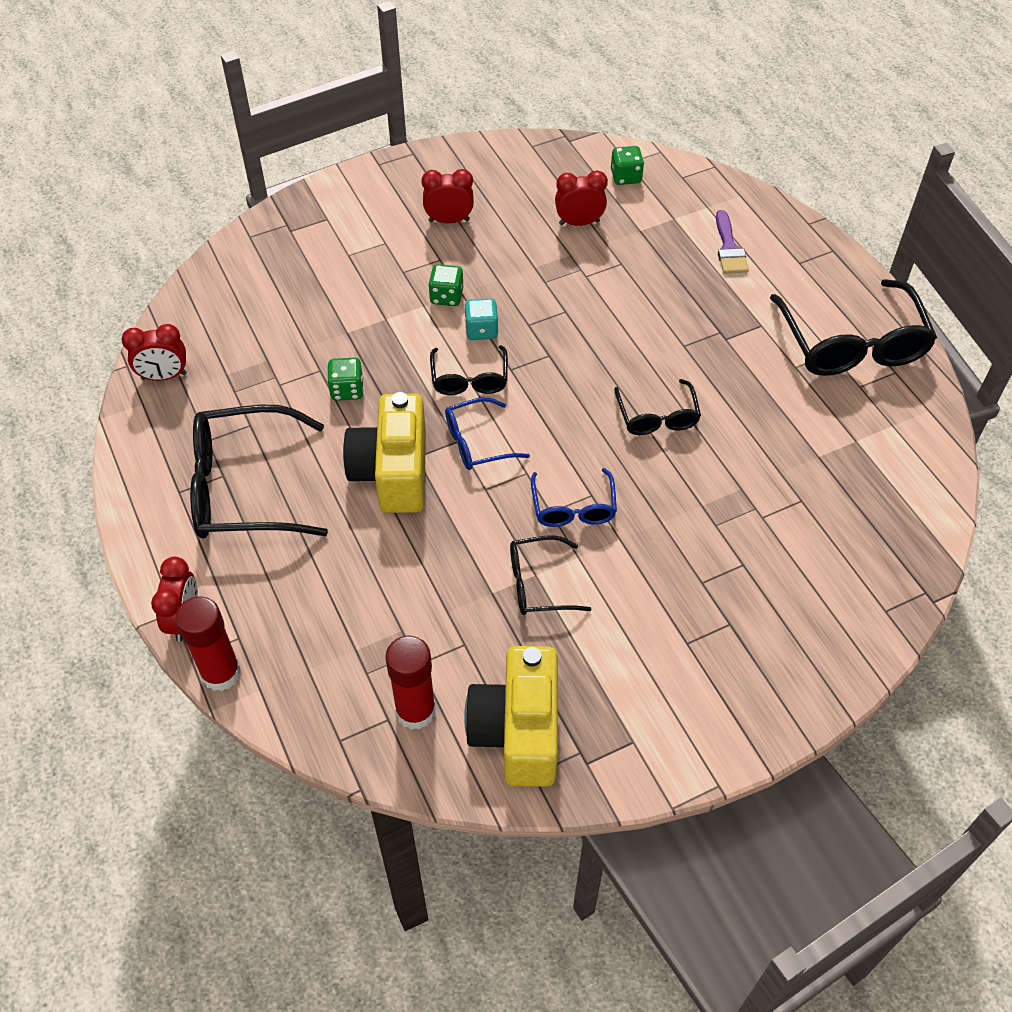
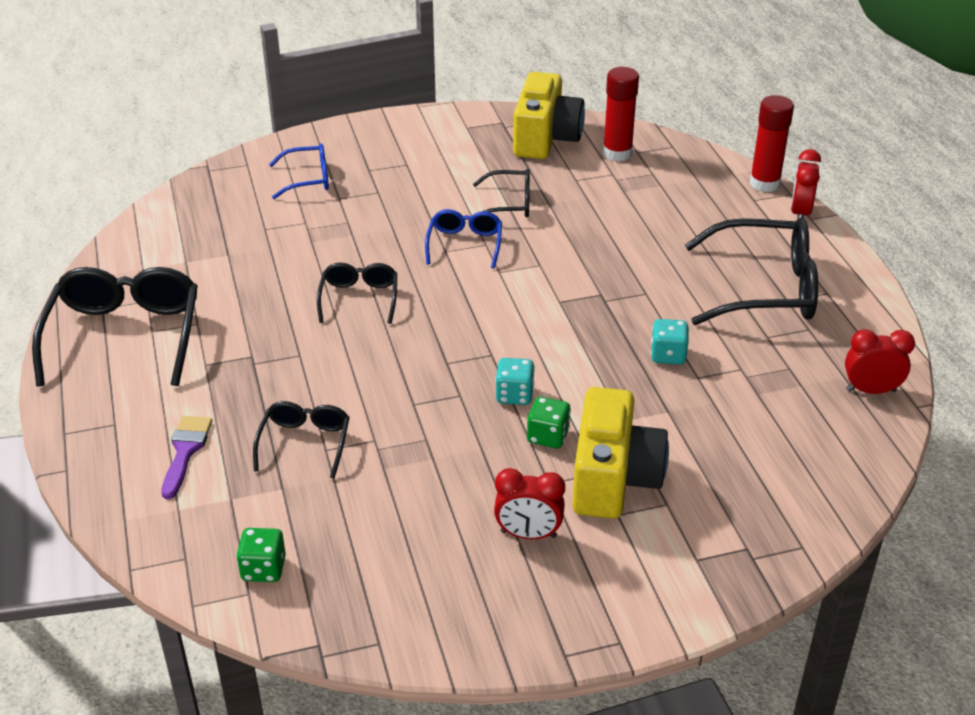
camera: 170 degrees left, 15 degrees down
(347, 390) = (668, 355): green dice -> turquoise dice
(392, 472) = (624, 285): yellow camera -> yellow camera (613, 478)
(469, 378) = (537, 351): black glasses -> black glasses (304, 444)
(478, 442) = (539, 298): blue glasses -> blue glasses (307, 179)
(579, 223) = (356, 508): red clock -> none

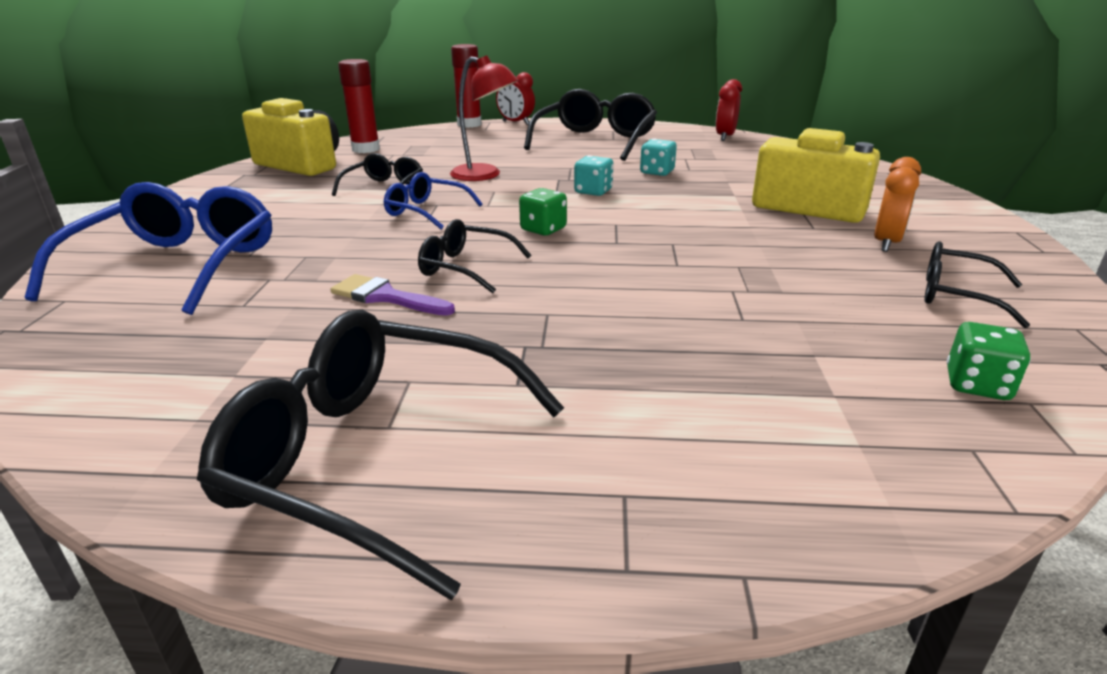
camera: 70 degrees left, 10 degrees down
(185, 451) = (721, 423): purple brush -> purple brush (386, 297)
(304, 444) = (728, 330): black glasses -> black glasses (958, 295)
(307, 179) = (176, 267): blue glasses -> blue glasses, size x1.86
(514, 395) = (683, 223): turquoise dice -> turquoise dice (593, 191)
(528, 534) = (886, 243): red clock -> orange clock
(548, 436) = (748, 219): green dice -> green dice (543, 229)
(582, 247) = (485, 175): none -> red lamp

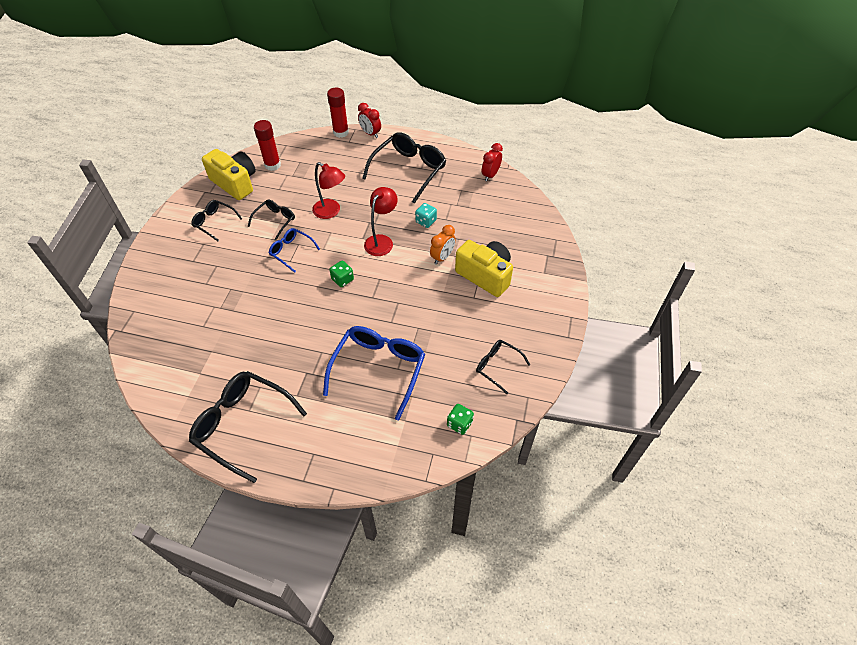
camera: 10 degrees right, 25 degrees up
(176, 267) = (175, 290): blue glasses -> blue glasses (378, 370)
(386, 297) = (260, 329): purple brush -> none
(466, 268) = (298, 310): black glasses -> black glasses (215, 222)
(593, 191) = (381, 241): turquoise dice -> red lamp
(886, 243) = (498, 318): orange clock -> orange clock (442, 257)

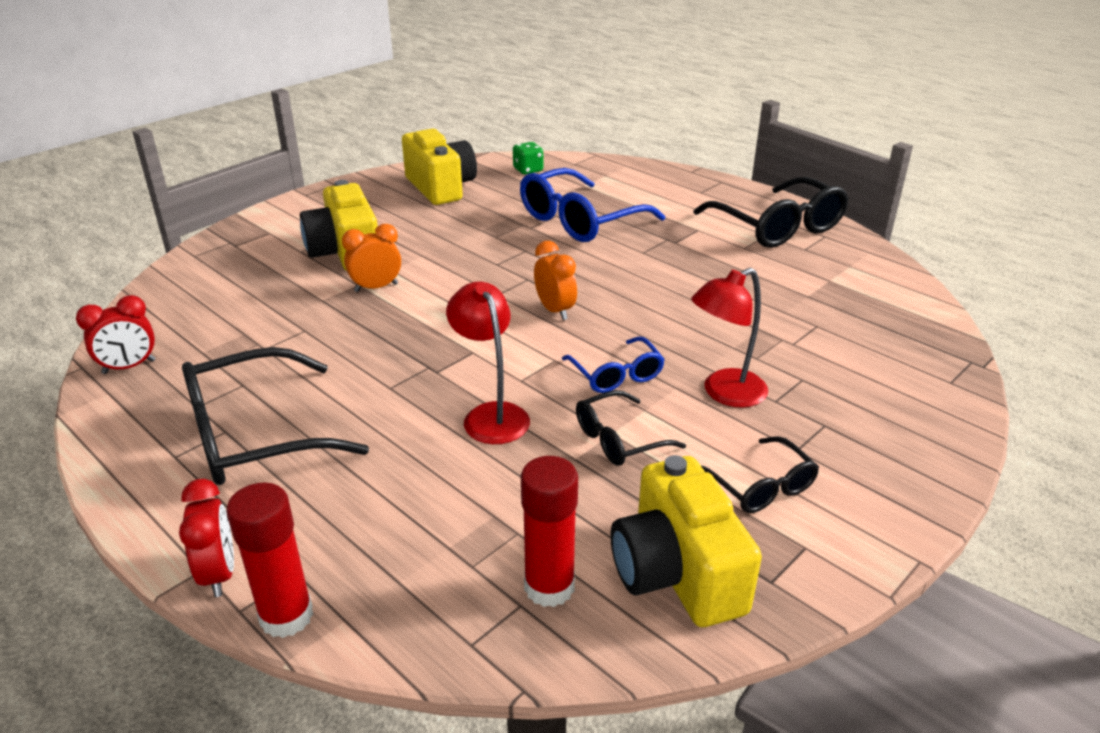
camera: 150 degrees left, 20 degrees down
(342, 279) = (555, 310): green dice -> orange clock
(381, 241) = (444, 337): red lamp -> red lamp (724, 393)
(426, 221) = (340, 338): turquoise dice -> none
(498, 366) = (441, 188): black glasses -> yellow camera

